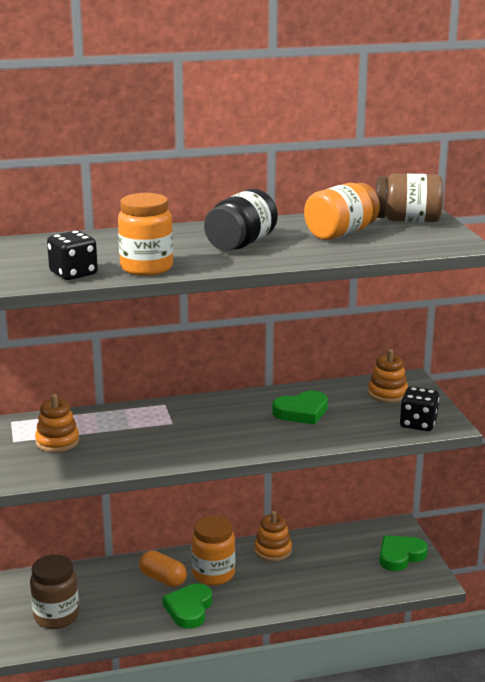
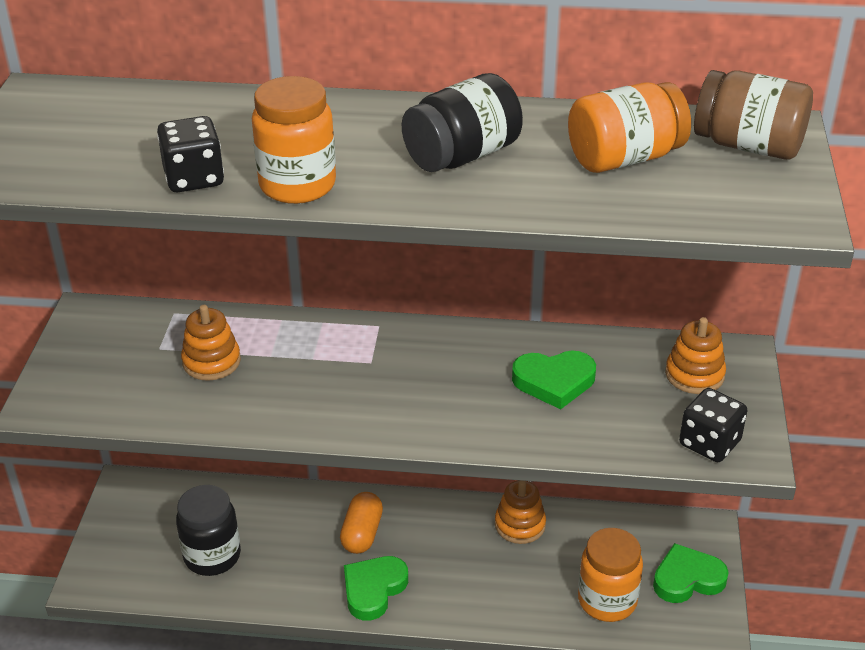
camera: 20 degrees right, 15 degrees up
(56, 616) = (212, 556): brown jar -> black jar
(163, 579) = (362, 533): orange capsule -> orange capsule turned 45 degrees clockwise
(213, 574) = (427, 543): orange jar -> orange jar (607, 600)

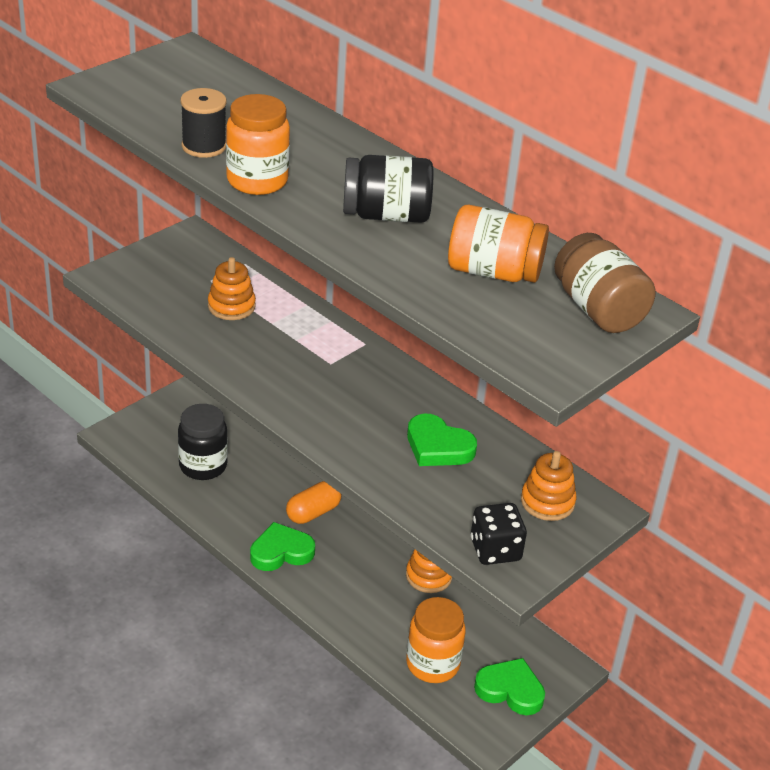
camera: 35 degrees right, 0 degrees up
(194, 178) = (204, 146): black dice -> black spool

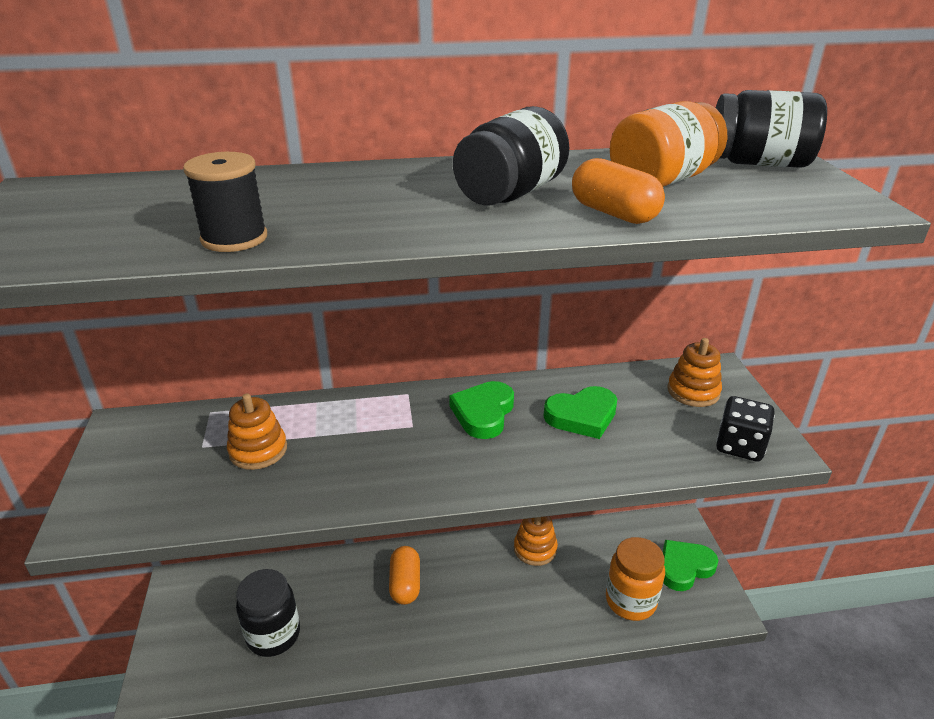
camera: 50 degrees left, 5 degrees down
(257, 181) = (354, 232): orange jar -> none
(281, 552) = (431, 635): green heart -> green heart (483, 413)
(401, 266) = (613, 213): none -> orange capsule
(598, 309) = (758, 163): brown jar -> black jar

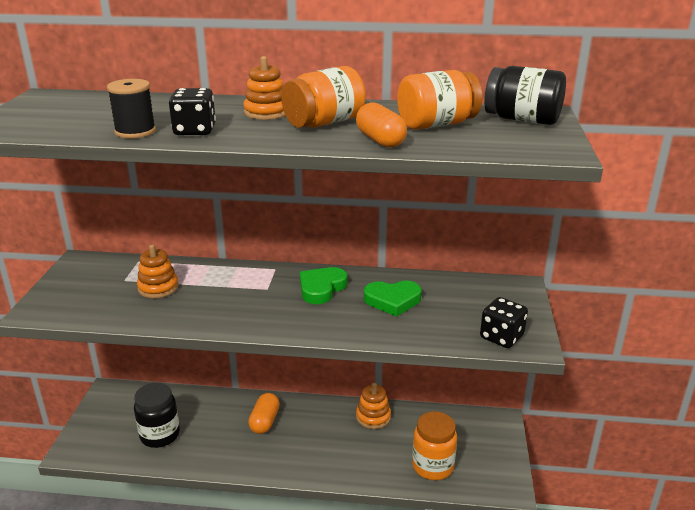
camera: 15 degrees right, 5 degrees down
(329, 226) = (195, 130): none -> black dice
(510, 194) = (324, 123): black jar -> orange jar
(684, 567) = (488, 452): green heart -> none
(693, 391) = (489, 297): orange stacking toy -> orange stacking toy (266, 112)

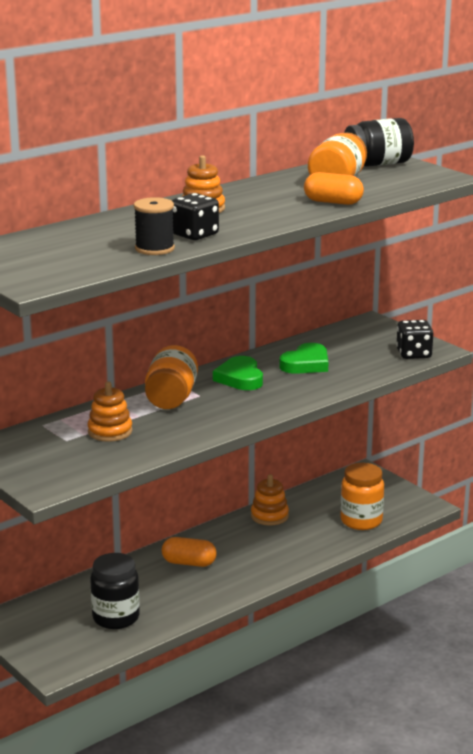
camera: 45 degrees left, 5 degrees down
(264, 421) = (189, 563): orange capsule -> orange capsule turned 45 degrees counterclockwise
(324, 123) = (265, 203): orange jar -> orange jar (171, 398)

